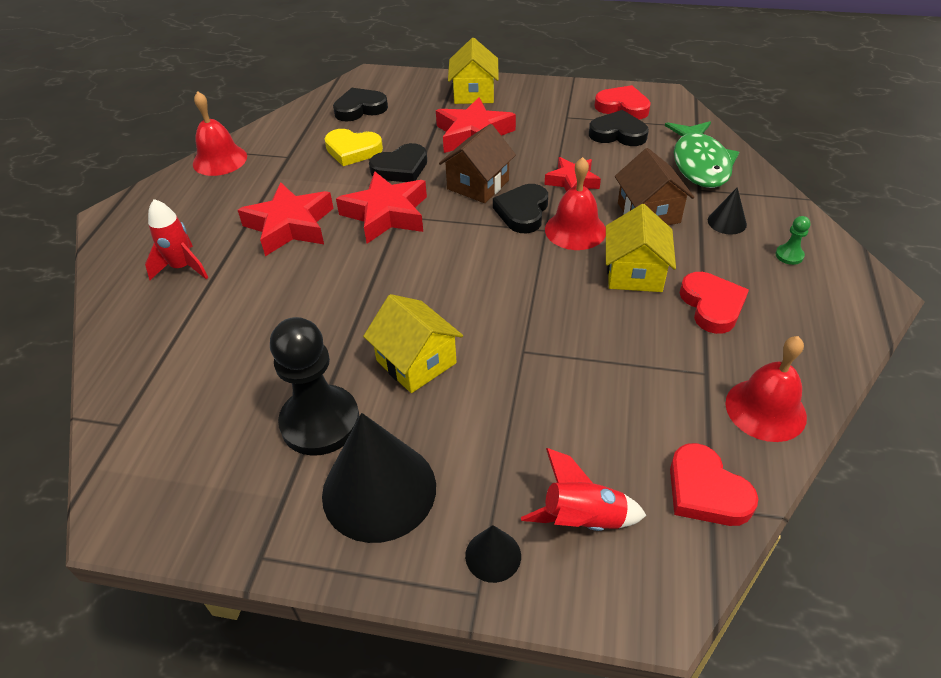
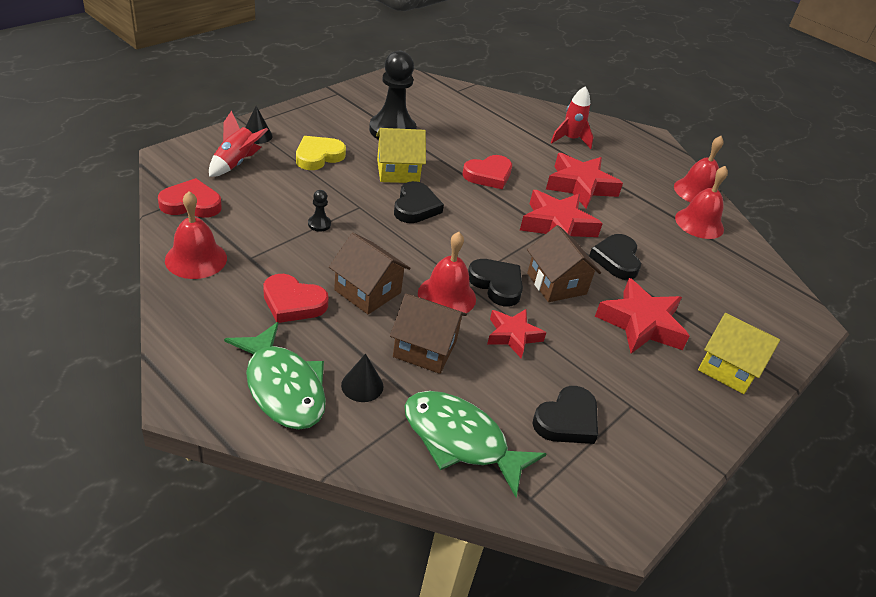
camera: 115 degrees right, 5 degrees down
(282, 145) = (699, 223): none -> red bell
(353, 150) = (665, 250): yellow heart -> yellow heart (318, 156)
(360, 109) = (740, 285): black heart -> black heart (415, 207)
(379, 490) = (331, 127): black cone -> none
(591, 360) = (319, 224): none -> black pawn
(622, 107) = (620, 464): red heart -> red heart (488, 175)
(634, 273) = (367, 291): yellow house -> brown house
(789, 255) = (283, 387): green pawn -> green fish

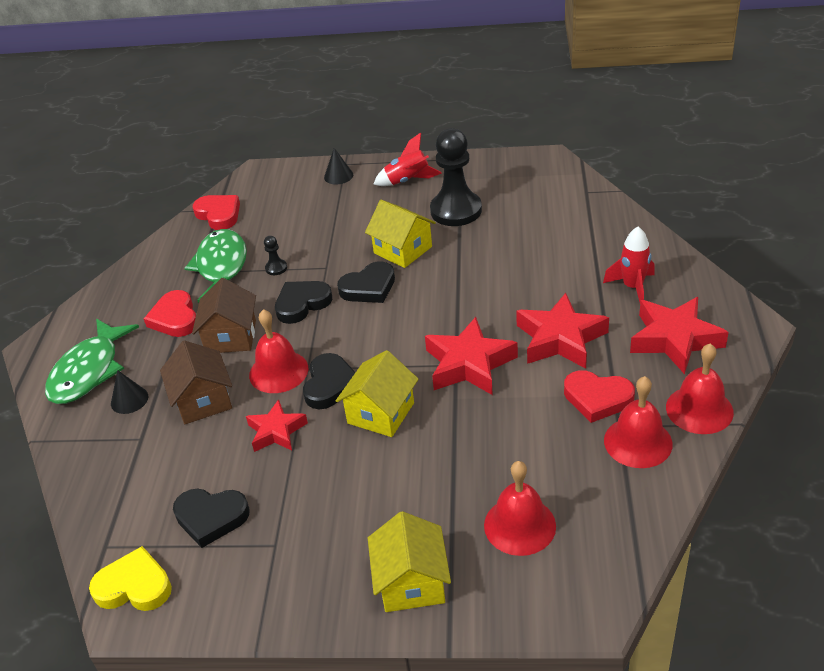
camera: 60 degrees right, 0 degrees up
(196, 259) = (166, 257): red bell -> red bell (519, 525)
(236, 163) = (291, 194): red rocket -> red rocket (408, 181)
(318, 156) = (358, 211): yellow heart -> yellow heart (134, 586)
(460, 440) = (126, 477): green fish -> green fish (222, 267)
(488, 175) = (480, 287): red heart -> red heart (597, 398)
(556, 283) = (381, 413): brown house -> yellow house
(616, 259) = (474, 425): black heart -> black heart (302, 304)
(641, 324) = (397, 492): red star -> red star (674, 339)

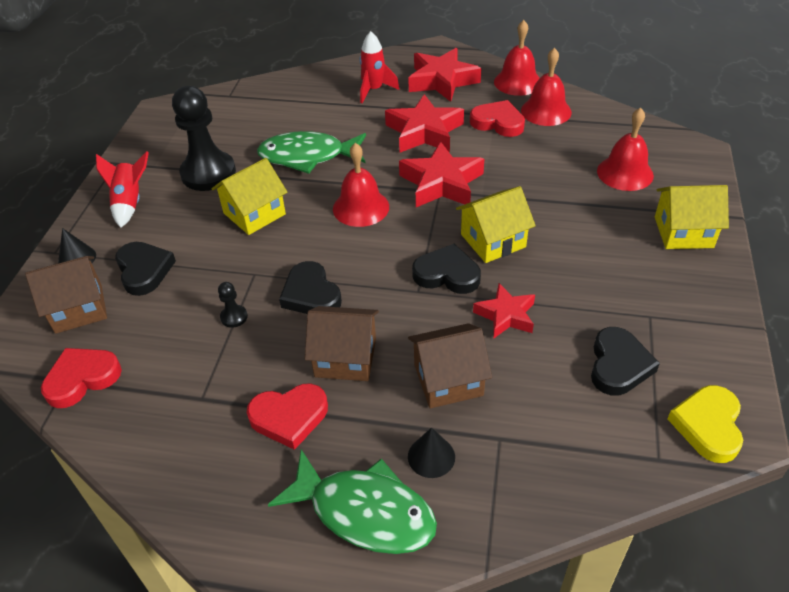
camera: 85 degrees left, 5 degrees up
(222, 267) = (204, 371): green fish -> green fish (308, 156)
(278, 371) = (417, 314): red bell -> red bell (361, 207)
(285, 193) = (79, 308): none -> brown house
(369, 287) = (305, 241): black heart -> black heart (144, 270)
(381, 413) = (493, 241): yellow house -> yellow house turned 60 degrees counterclockwise
(597, 398) = (498, 122): red heart -> red heart turned 90 degrees counterclockwise

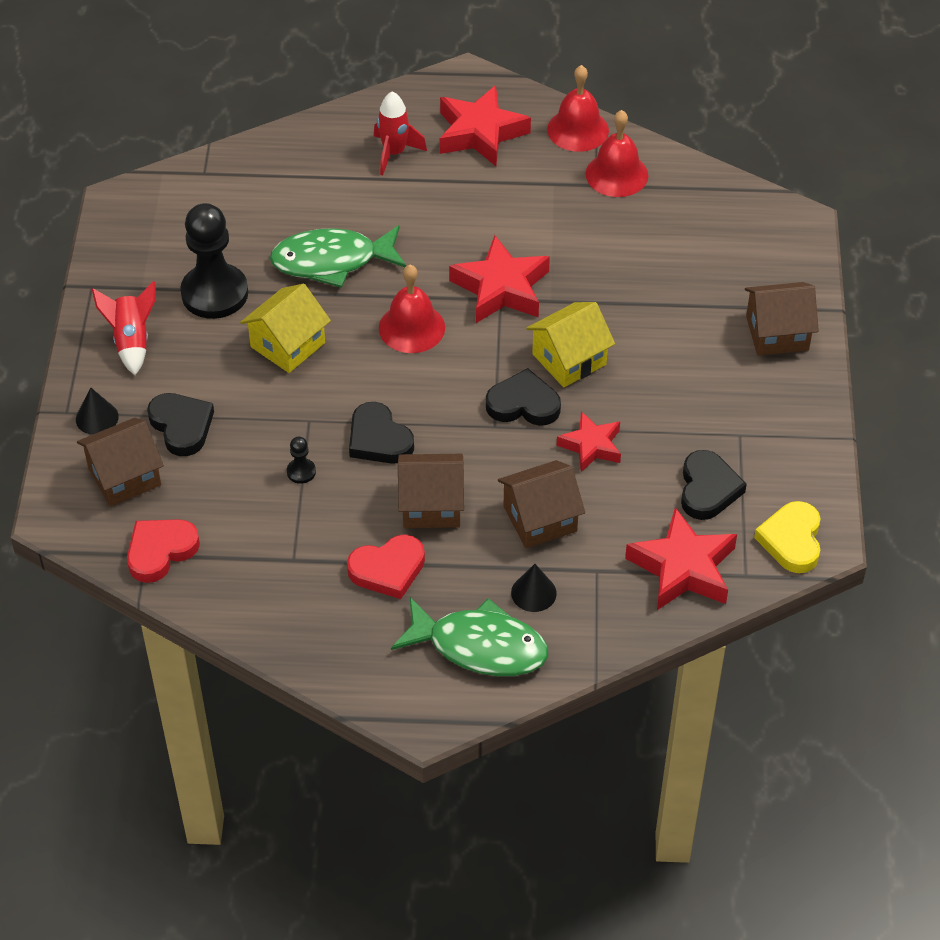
camera: 10 degrees left, 5 degrees up
(424, 132) = (469, 215): red star -> red star (683, 568)
(498, 122) = (559, 196): red heart -> none
(625, 173) = (713, 260): red bell -> none
(683, 232) = (777, 333): yellow house -> brown house

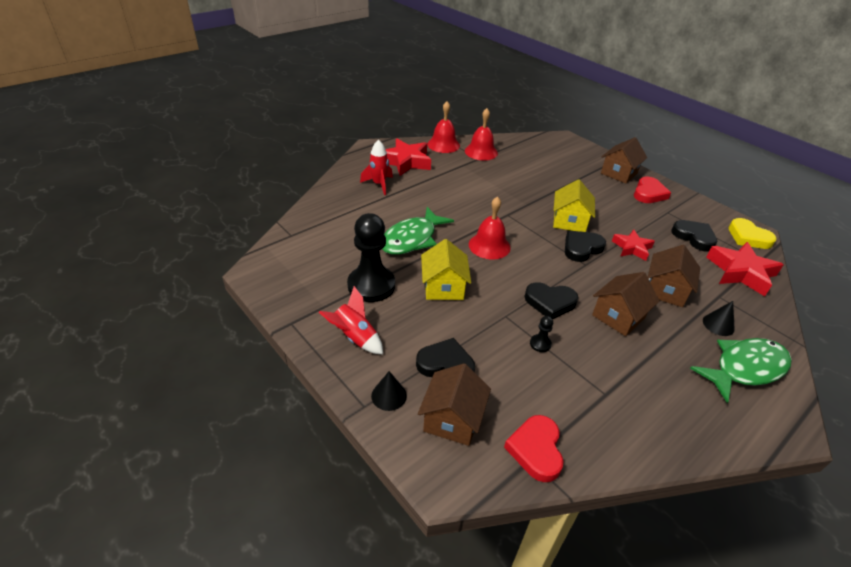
camera: 45 degrees left, 10 degrees down
(388, 569) = (652, 362): red heart -> red heart (649, 193)
(501, 288) = (501, 210): red star -> none

